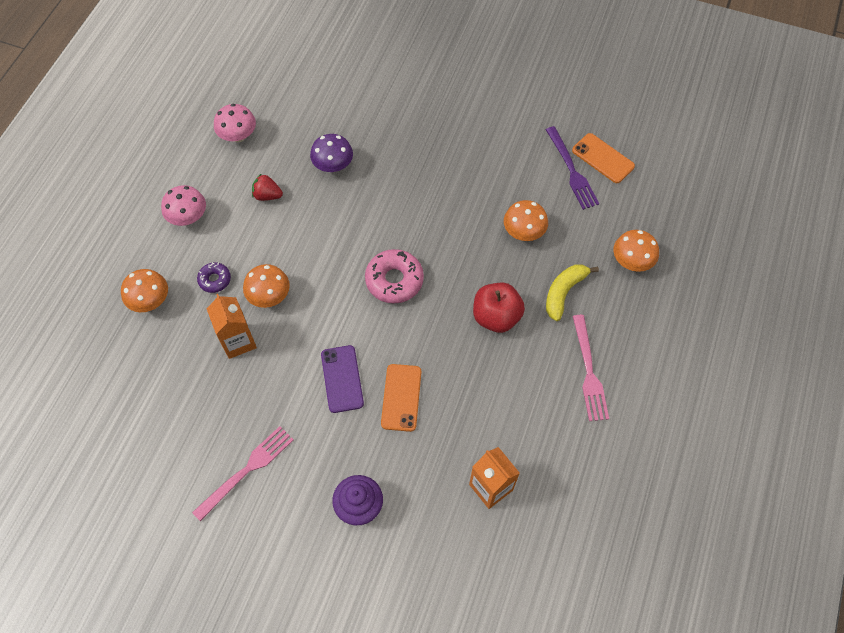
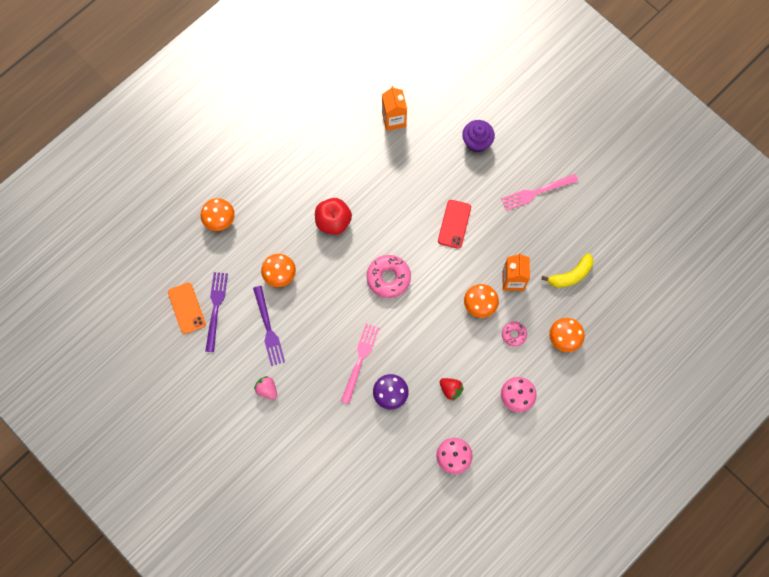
camera: 155 degrees left, 10 degrees up
(215, 280) = (513, 334): purple donut -> pink donut
(342, 379) = (454, 224): purple phone -> red phone
(401, 397) = (422, 195): orange phone -> none
(468, 120) = (267, 389): none -> pink strawberry
(501, 174) = (268, 329): none -> purple fork
(564, 292) = (279, 218): yellow banana -> yellow banana (571, 275)
(589, 372) = (295, 159): pink fork -> pink fork (360, 359)

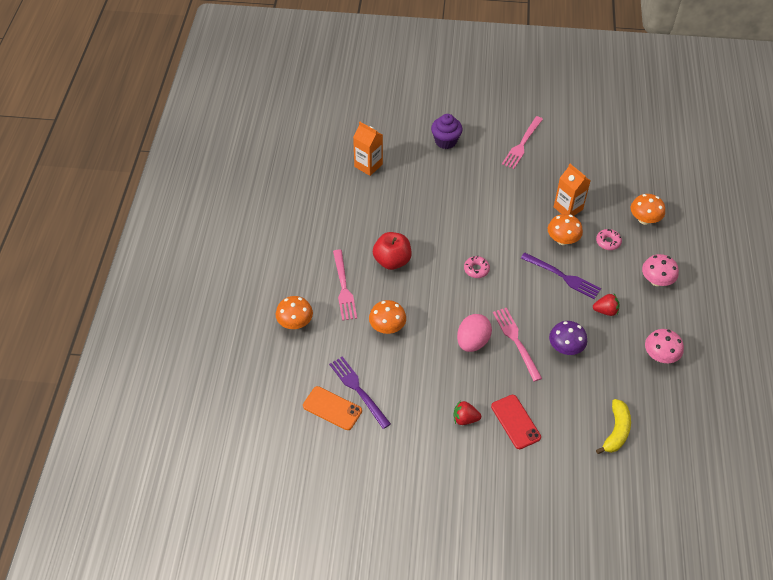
camera: 40 degrees left, 20 degrees down
(267, 389) = (465, 419): pink strawberry -> red strawberry
(268, 329) = (419, 373): purple fork -> purple fork (563, 277)
(278, 218) = (344, 288): none -> pink fork
(328, 335) = (472, 342): none -> pink egg
(388, 278) = (476, 269): pink donut -> pink donut, size x0.56
(454, 224) = (486, 201): red phone -> red phone (515, 422)
(571, 275) = (603, 178): yellow banana -> yellow banana (616, 431)

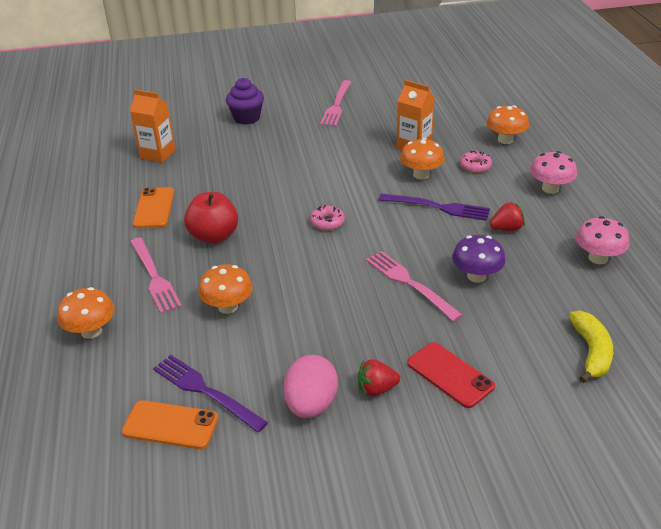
camera: 15 degrees left, 15 degrees down
(355, 222) = (154, 208): none -> orange phone
(472, 342) = (352, 297): pink egg -> pink egg (311, 404)

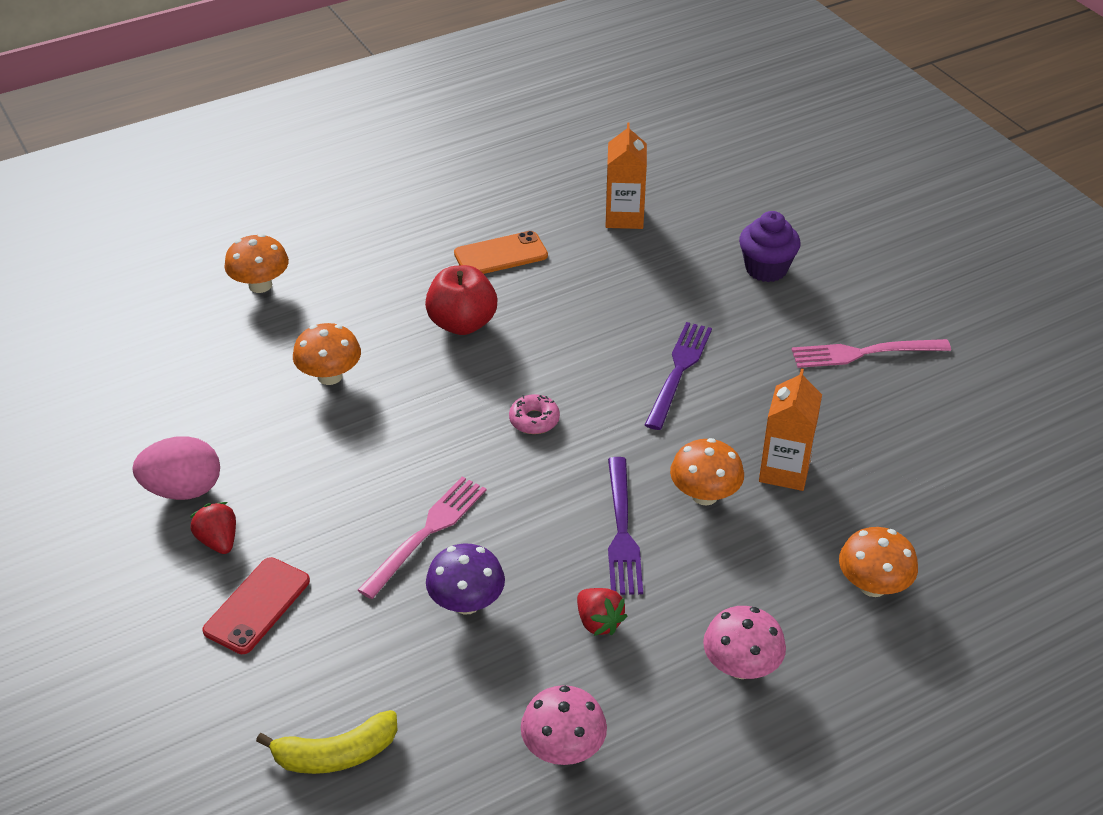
camera: 70 degrees right, 5 degrees up
(155, 277) = (364, 301): pink fork -> none
(170, 425) = (134, 389): orange phone -> none
(204, 391) = (188, 399): purple fork -> purple fork (679, 370)
(475, 166) = (763, 557): pink donut -> none

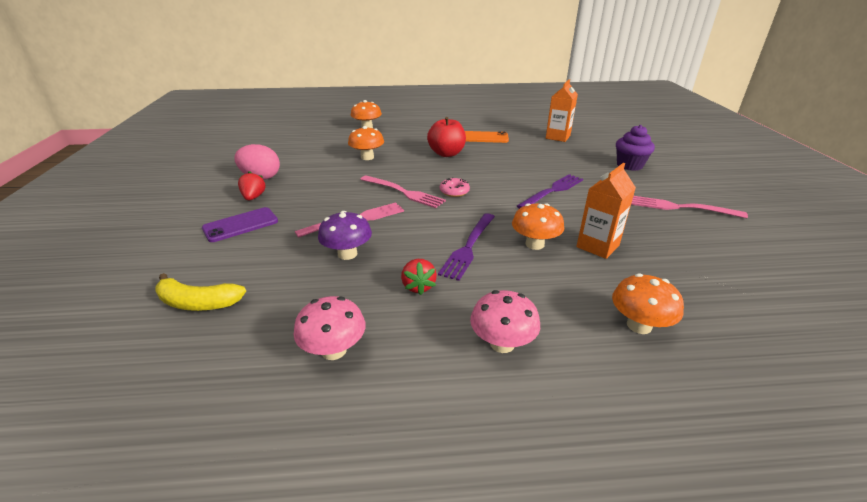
camera: 25 degrees right, 10 degrees down
(257, 606) = (240, 225): red phone -> purple phone
(458, 448) = (404, 192): none -> pink fork

